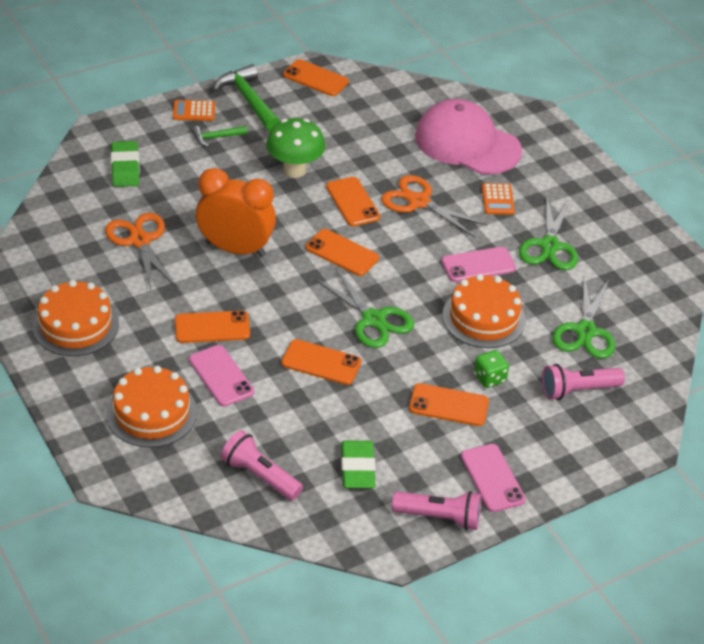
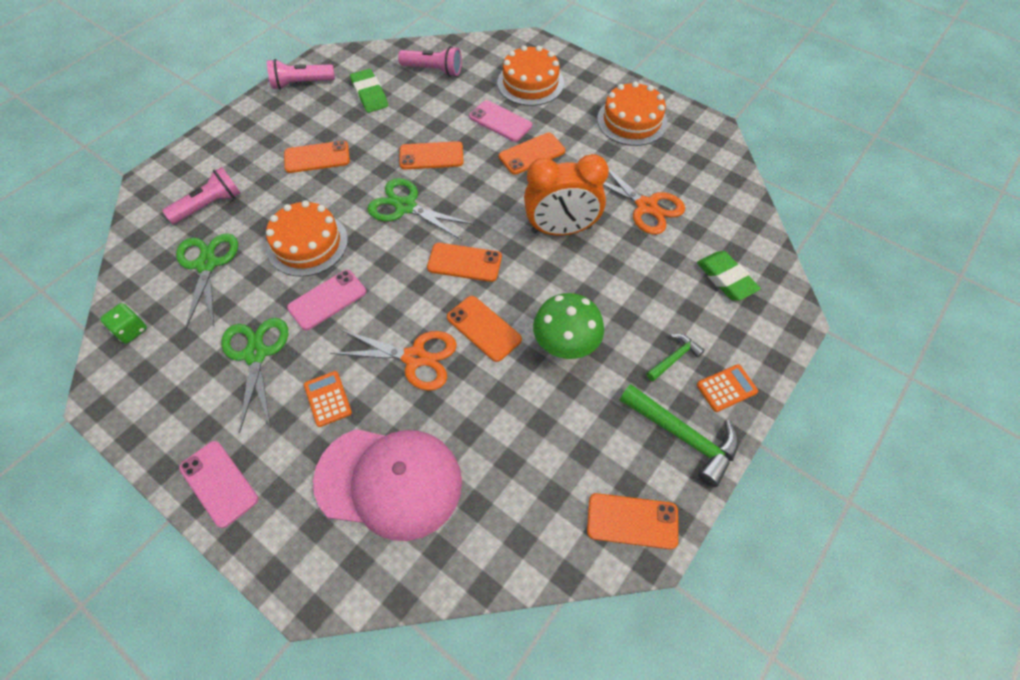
camera: 160 degrees right, 15 degrees up
(489, 378) = (289, 190): green dice -> green dice (131, 330)
(492, 478) = (269, 118): pink phone -> pink phone (219, 483)

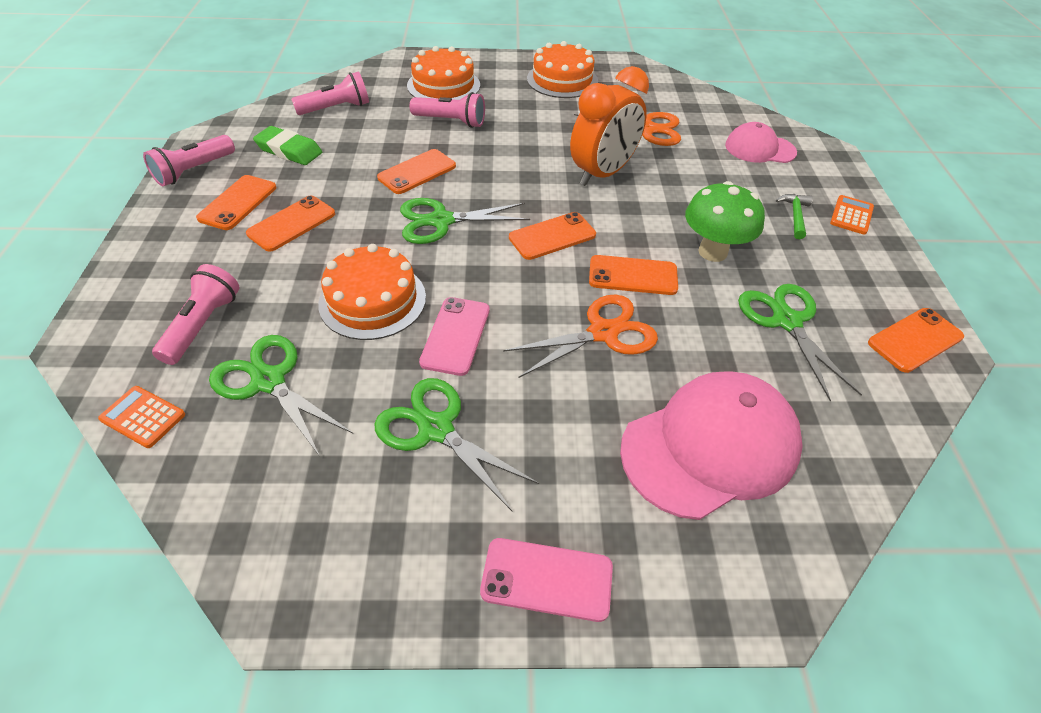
camera: 40 degrees left, 10 degrees down
(131, 330) = (239, 505): green dice -> none
(328, 399) = (564, 418): orange calculator -> orange calculator (143, 417)
(500, 121) = (451, 121): pink phone -> pink flashlight
(532, 154) = (509, 133): orange phone -> orange phone (237, 203)
(550, 436) = (786, 321): none -> green scissors
(683, 436) = (868, 262): green hammer -> none
(726, 278) = (759, 149): green eraser -> pink cap

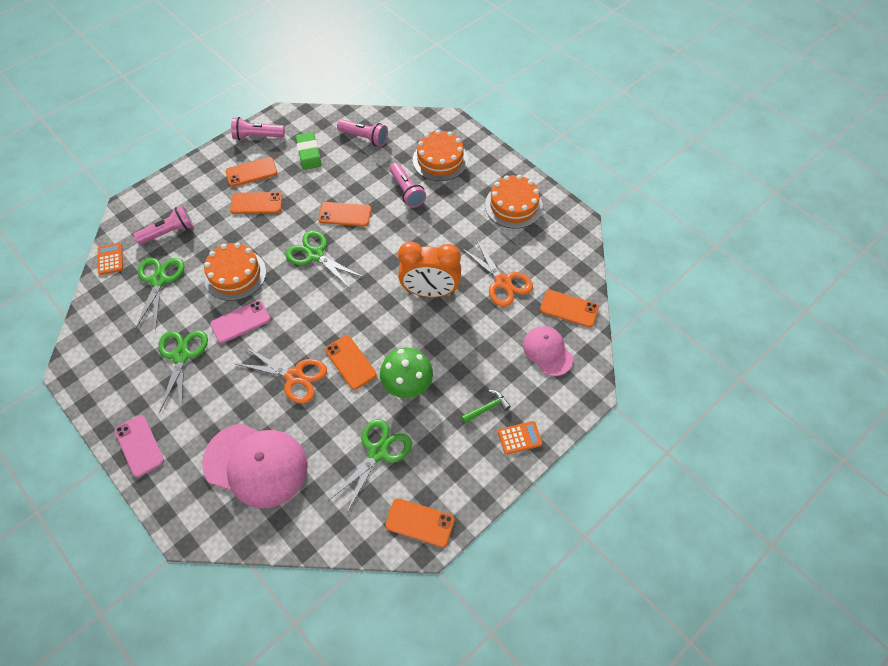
camera: 50 degrees right, 10 degrees up
(552, 236) = (349, 308): orange phone -> orange phone (569, 309)

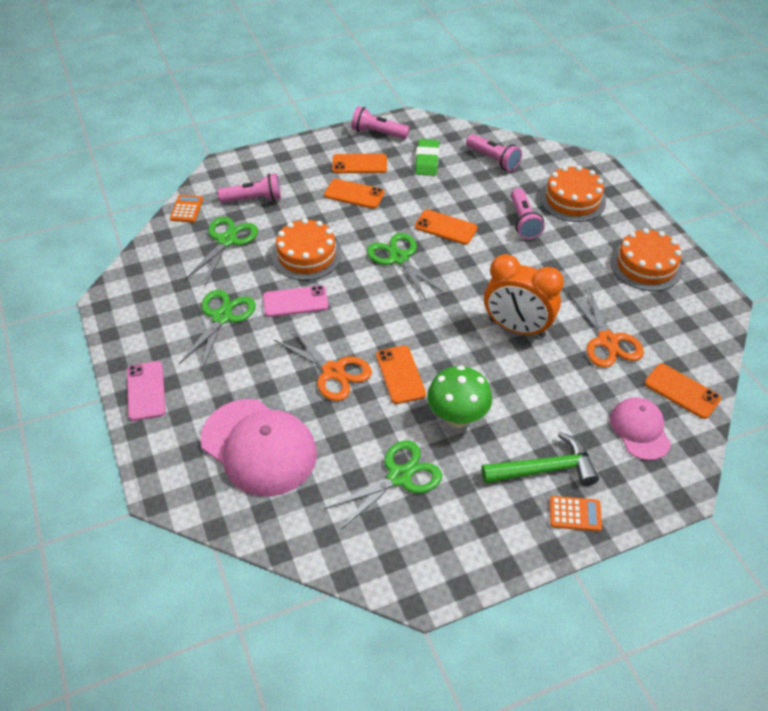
camera: 20 degrees right, 10 degrees down
(420, 522) = (422, 568): orange phone -> none
(487, 408) = (545, 469): green hammer -> green hammer, size x1.81

